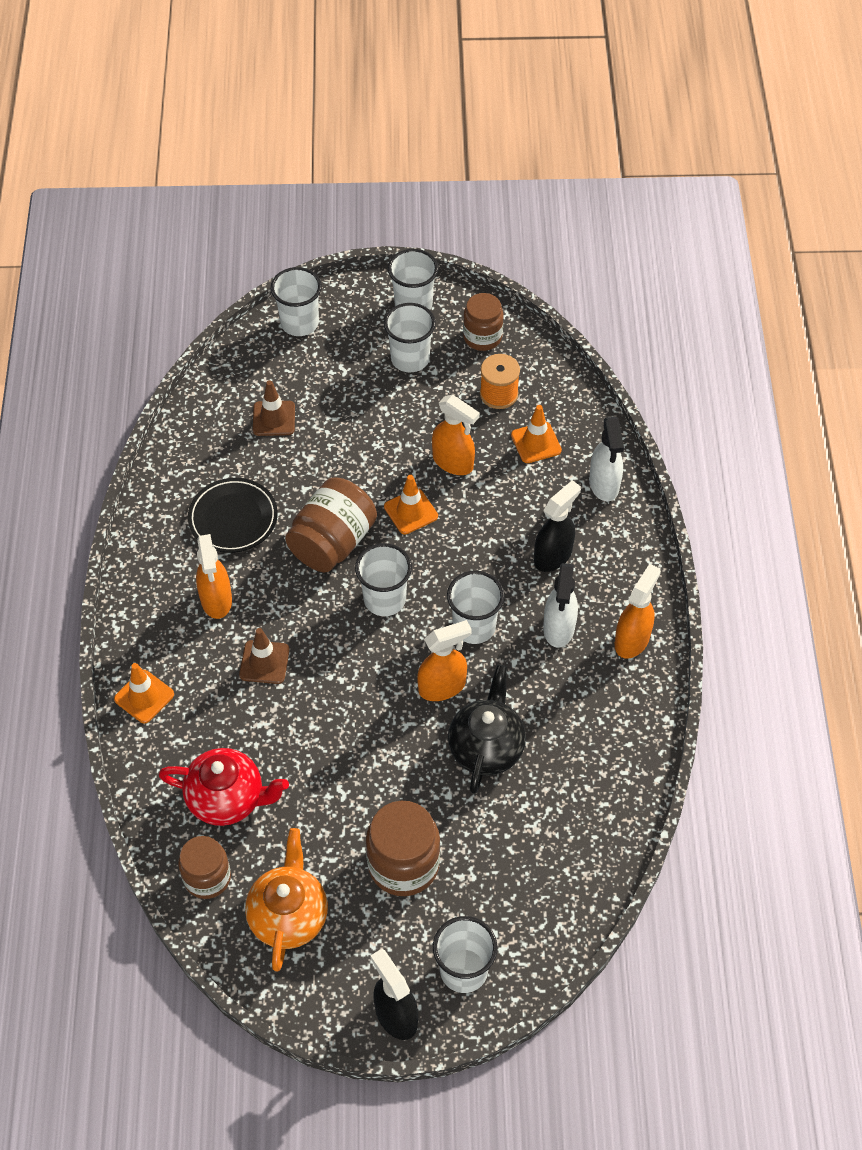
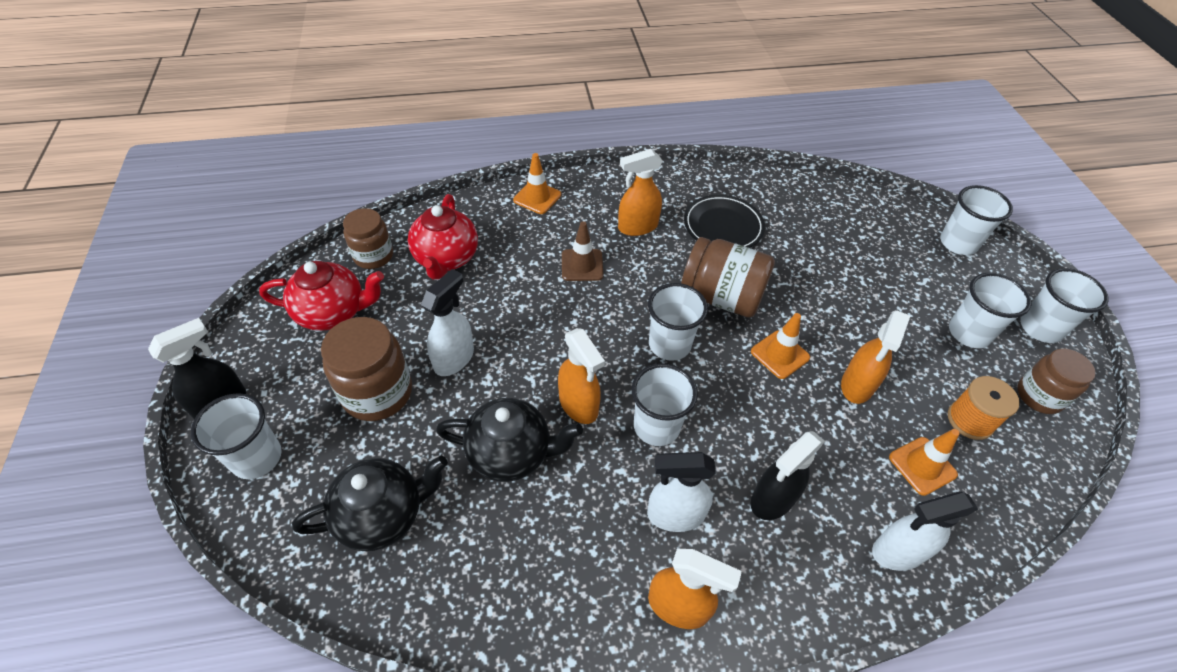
camera: 80 degrees right, 5 degrees down
(274, 418) = (840, 239): brown traffic cone -> none
(289, 915) = (333, 313): orange teapot -> red teapot
(371, 793) = (454, 358): none -> white spray bottle
(535, 854) = (382, 515): none -> black teapot
(553, 555) = (772, 499): black spray bottle -> black spray bottle turned 105 degrees clockwise

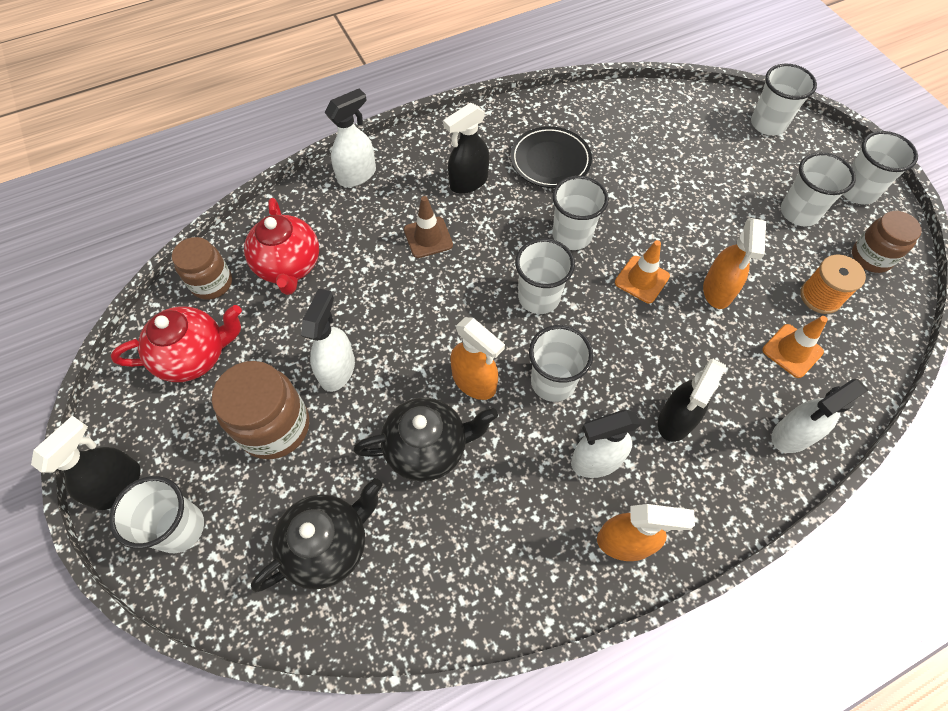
camera: 15 degrees left, 10 degrees up
(537, 197) = (357, 175): orange traffic cone -> white spray bottle
(637, 227) = (468, 182): orange spray bottle -> black spray bottle
(721, 297) = (571, 235): brown jar -> white cup

